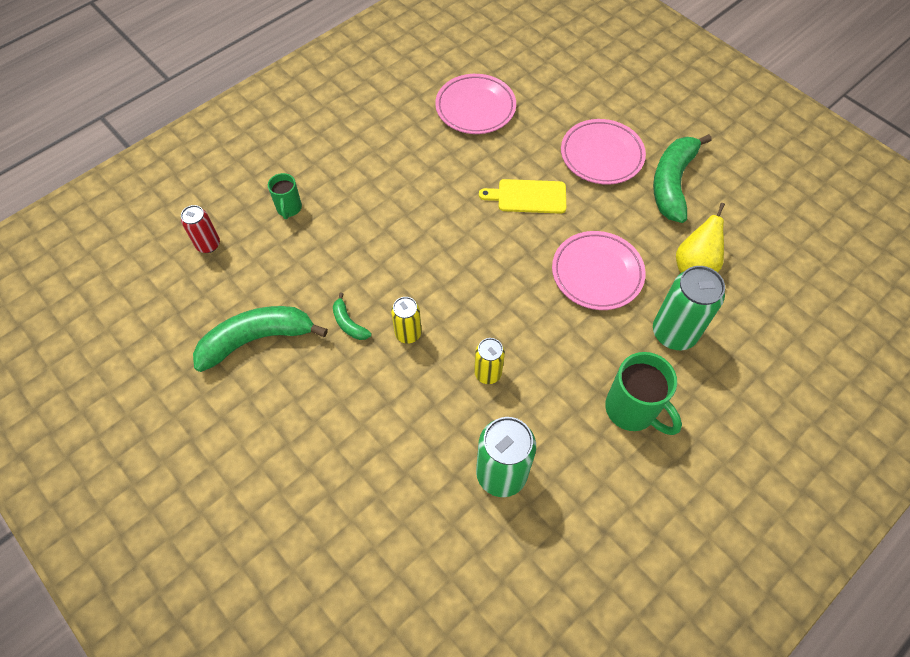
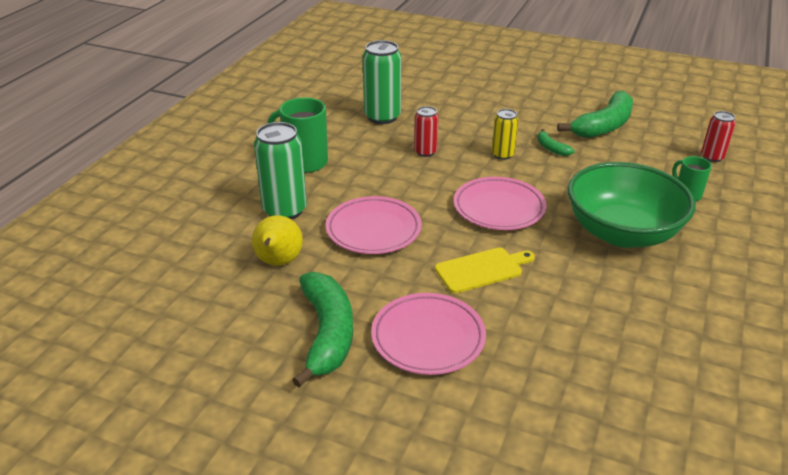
camera: 155 degrees right, 25 degrees down
(349, 323) = (551, 148): green banana -> green banana turned 150 degrees counterclockwise
(387, 190) = (622, 233): none -> green bowl
(475, 108) = (621, 343): pink plate -> pink plate (499, 208)
(488, 373) = (425, 152): yellow can -> red can

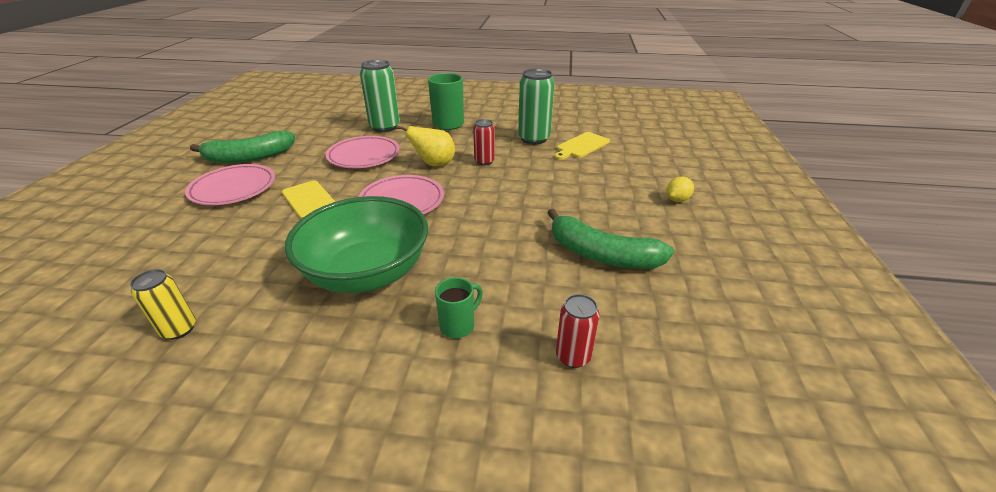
camera: 75 degrees right, 0 degrees up
(278, 262) = (326, 134): yellow pear -> yellow pear (434, 164)
(413, 96) = (581, 146): none -> yellow cutting board
(502, 155) = (497, 196): yellow can -> yellow can (179, 329)
(531, 80) = (677, 199): none -> yellow lemon
(551, 148) = (525, 221): green banana -> none

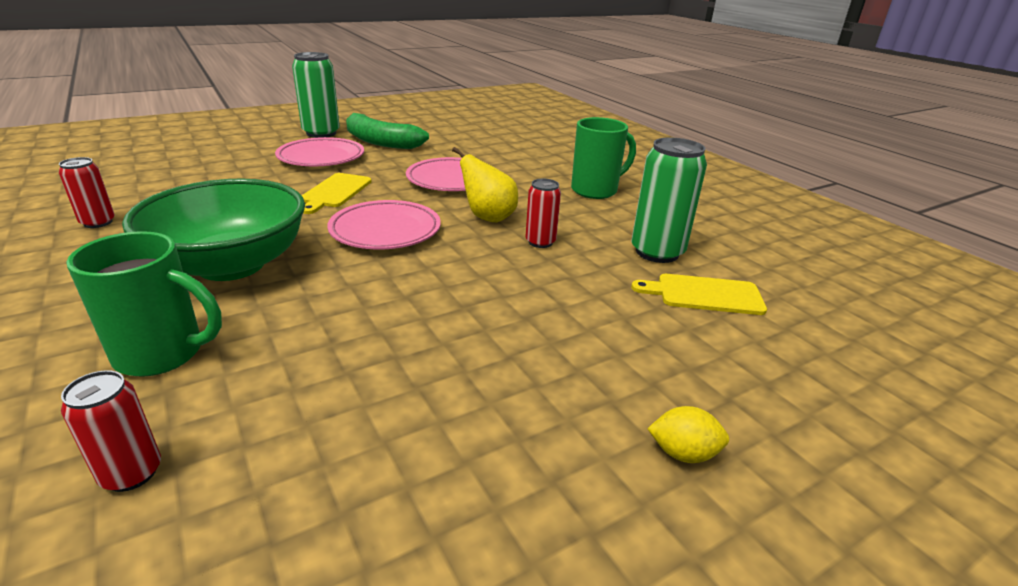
camera: 50 degrees right, 5 degrees down
(179, 329) = (98, 222): yellow can -> red can
(385, 127) = (527, 166): green can -> green can (321, 133)
(458, 325) = (162, 354): green mug -> green mug, size x1.73
(601, 254) = (408, 418): green banana -> none

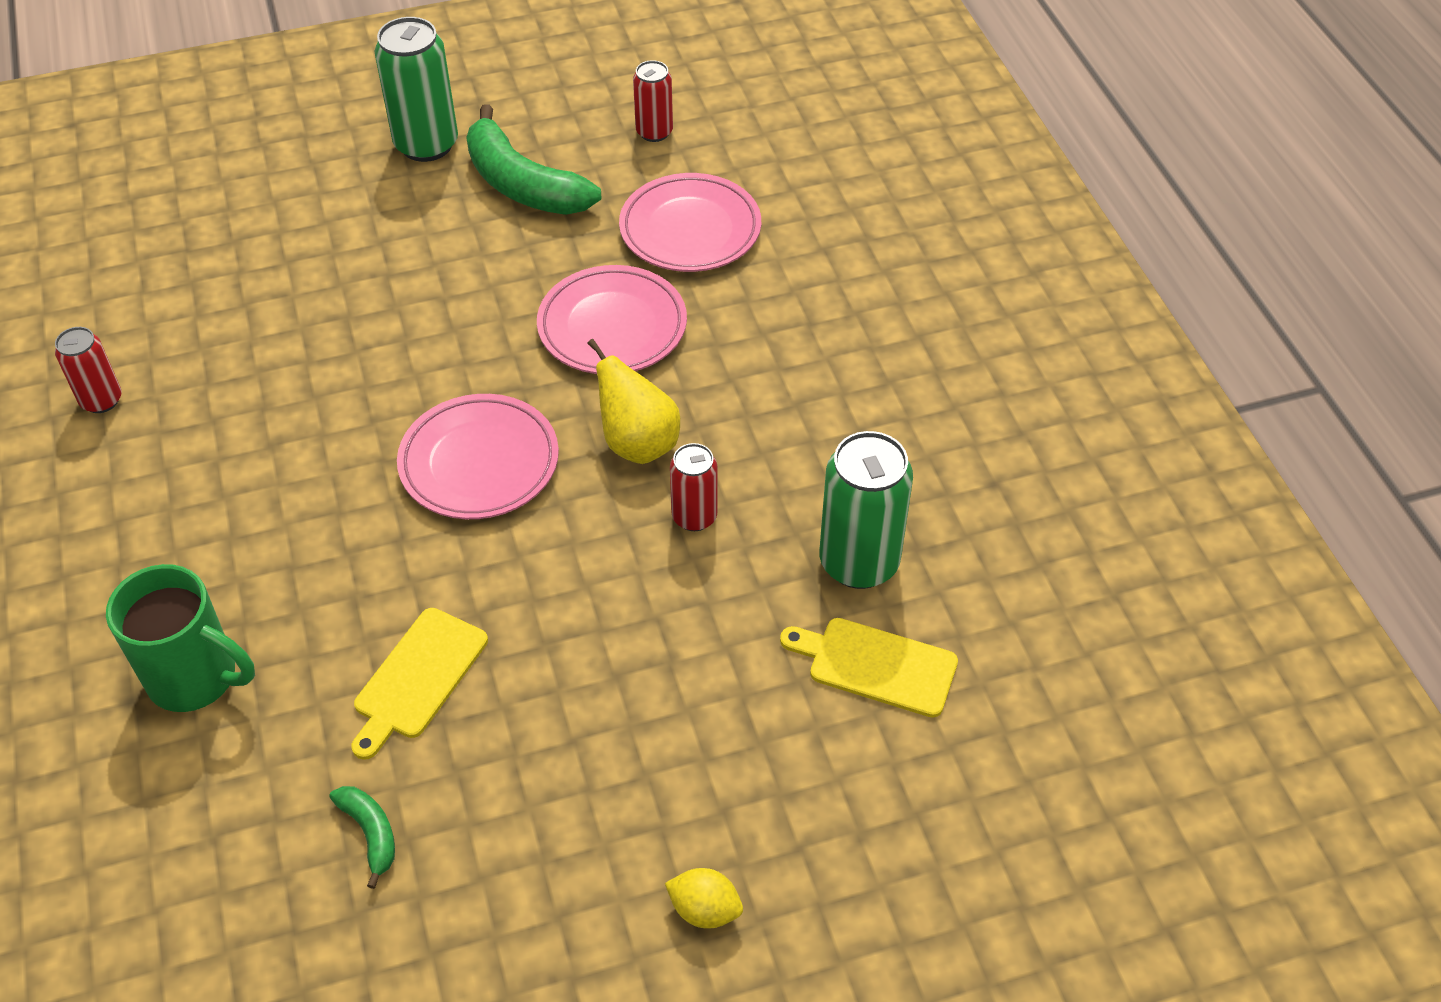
camera: 15 degrees right, 20 degrees up
(131, 473) = (177, 836): red can -> red can (654, 132)
(231, 265) = (270, 520): green bowl -> none
(321, 157) = (416, 235): pink plate -> pink plate (690, 229)
(335, 192) = (424, 348): yellow cutting board -> yellow cutting board (418, 678)
(345, 442) = (370, 833): none -> green banana
(596, 190) = (842, 381): green mug -> none

